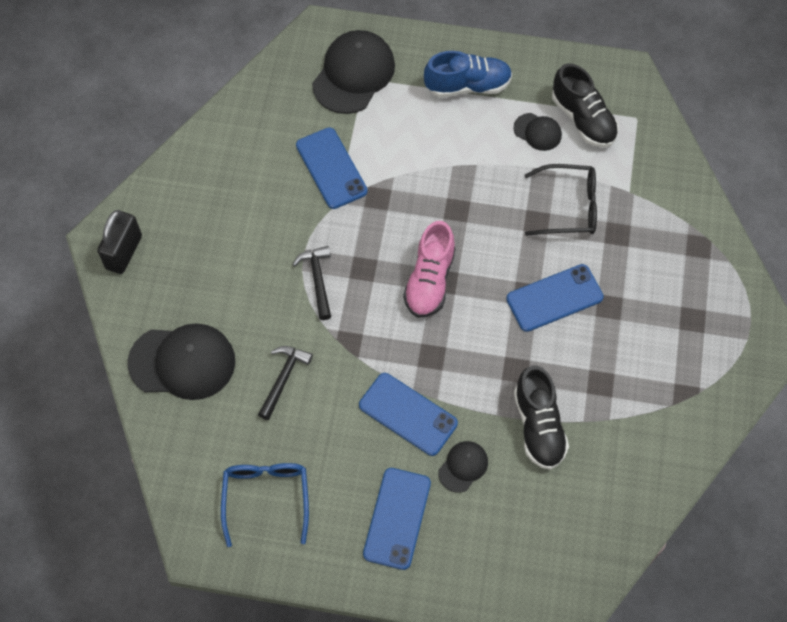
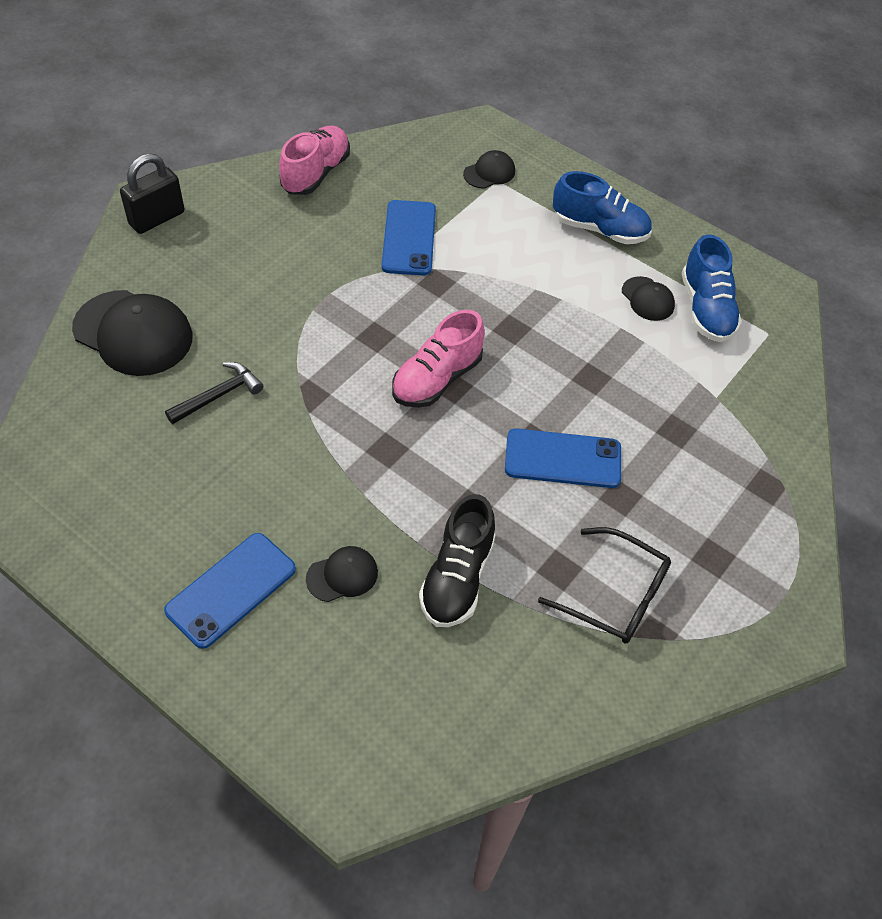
camera: 25 degrees right, 10 degrees down
(219, 144) = (316, 173): none -> pink shoe
(266, 498) = (112, 497): blue glasses -> none
(318, 280) = (322, 325): black hammer -> none
(353, 74) = (489, 173): black cap -> black cap, size x0.51
(408, 414) = (321, 492): blue phone -> none
(568, 207) = (636, 380): black glasses -> black glasses (615, 595)
(583, 119) = (706, 309): black shoe -> blue shoe

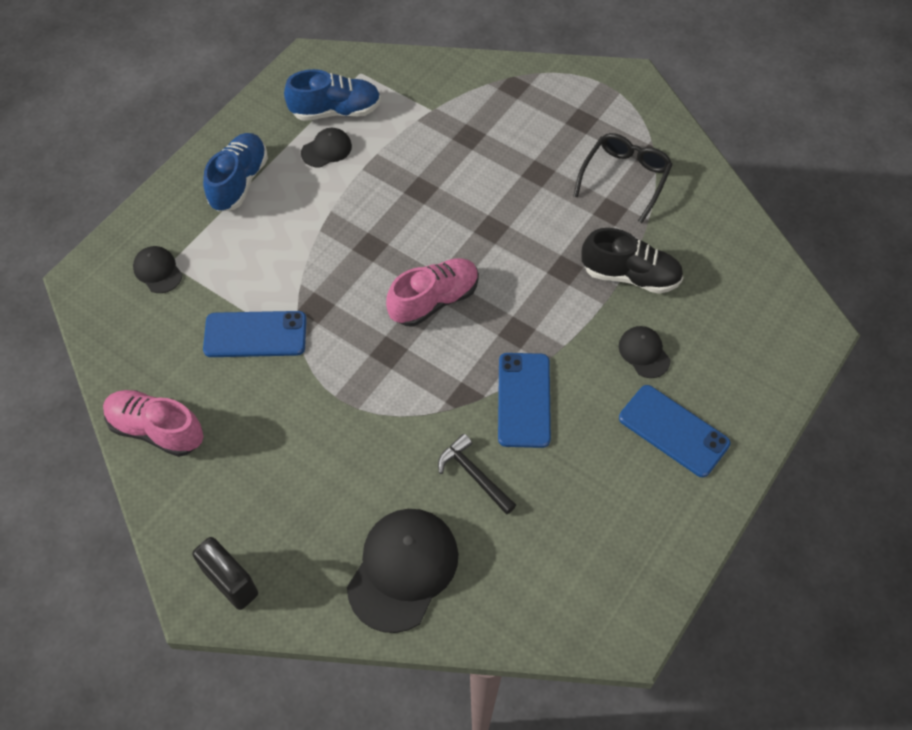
camera: 90 degrees left, 5 degrees up
(437, 379) = (434, 300): pink shoe -> pink shoe turned 75 degrees counterclockwise
(563, 459) = (507, 209): blue phone -> blue phone (524, 400)

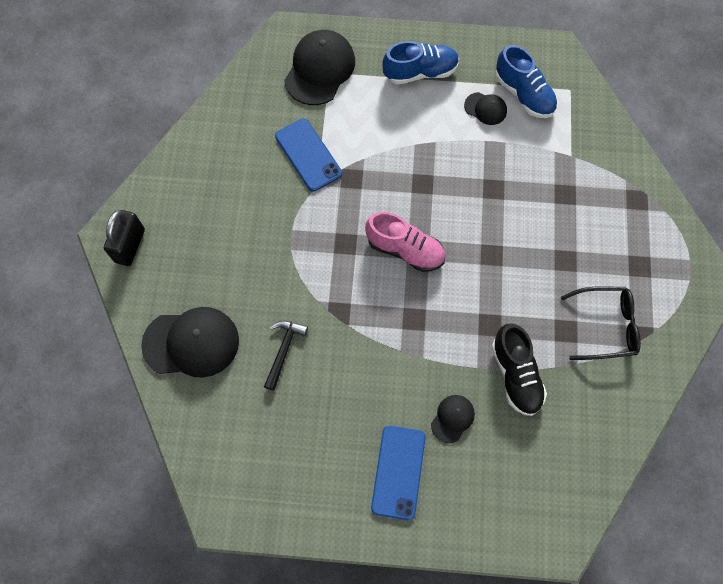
camera: 60 degrees right, 10 degrees up
(156, 430) = (207, 141): pink shoe -> none
(158, 271) = (319, 69): black cap -> black cap, size x1.98
(524, 400) = (361, 353): blue phone -> none

